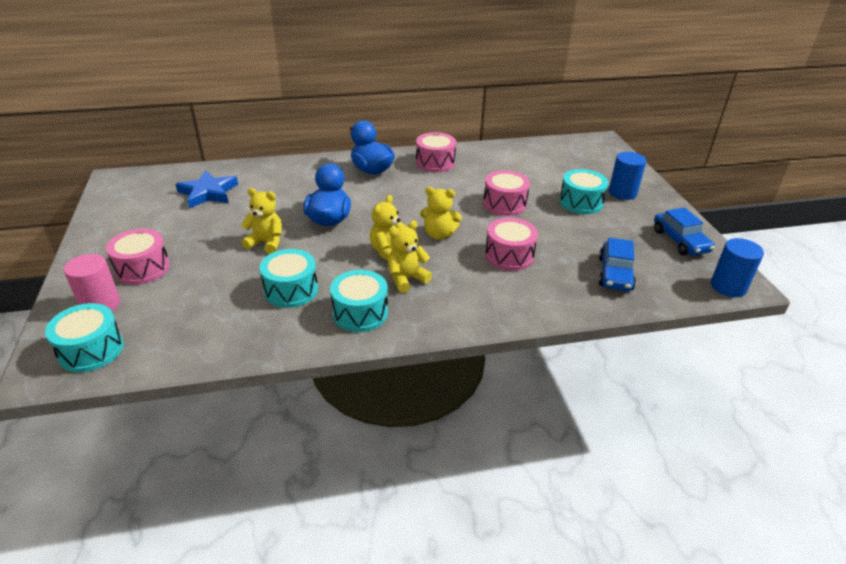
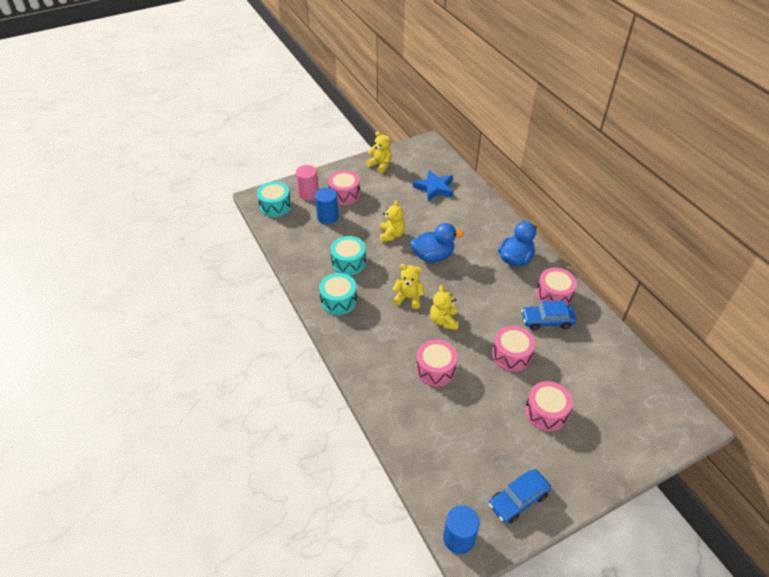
camera: 75 degrees right, 10 degrees up
(406, 279) = (382, 315): yellow teddy bear -> yellow teddy bear (380, 165)
(580, 202) = (545, 412): turquoise drum -> pink drum
(615, 274) = (441, 445): blue car -> blue car (547, 321)
(622, 193) = (585, 447): blue cylinder -> blue cylinder (327, 217)

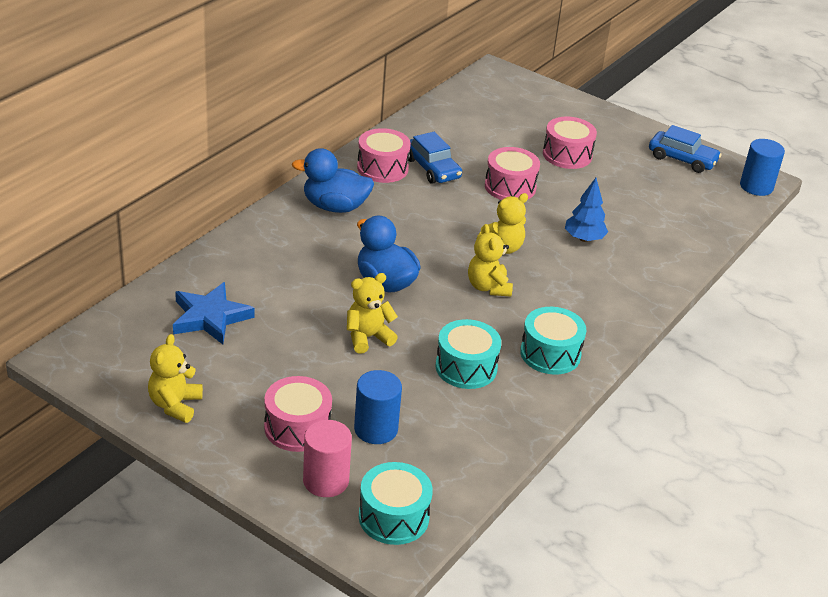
camera: 120 degrees left, 10 degrees down
(435, 369) = (584, 239): pink drum -> blue tree

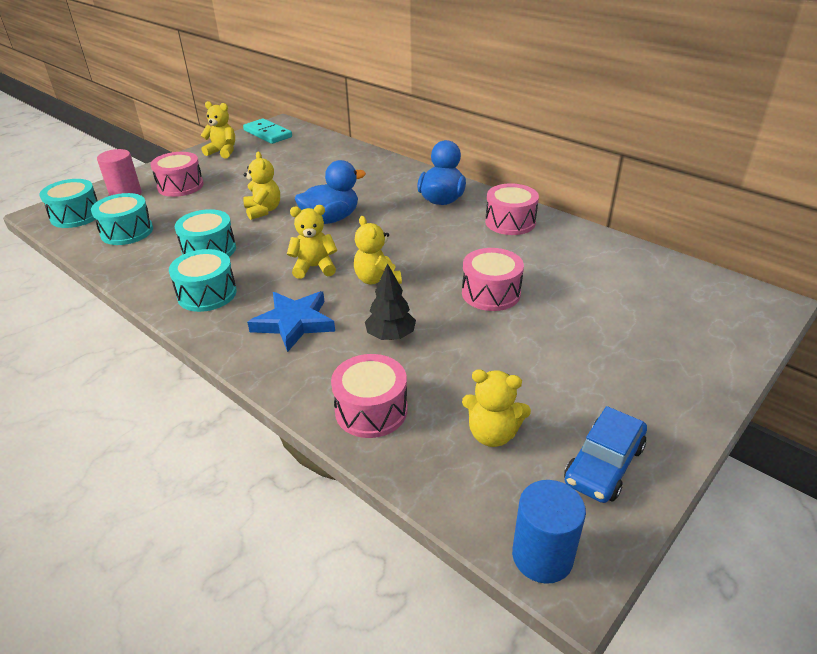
camera: 100 degrees right, 0 degrees up
(106, 365) = (267, 134): none -> turquoise domino
(210, 317) = (305, 159): blue star -> blue star (294, 323)
(376, 429) = (162, 211): blue cylinder -> none
(432, 168) = (517, 248): blue car -> none
(432, 450) = (127, 232): none -> turquoise drum
(567, 155) = (575, 343): pink drum -> pink drum (371, 410)
(584, 239) = (390, 336): blue tree -> black tree
(673, 196) = (492, 434): none -> yellow teddy bear

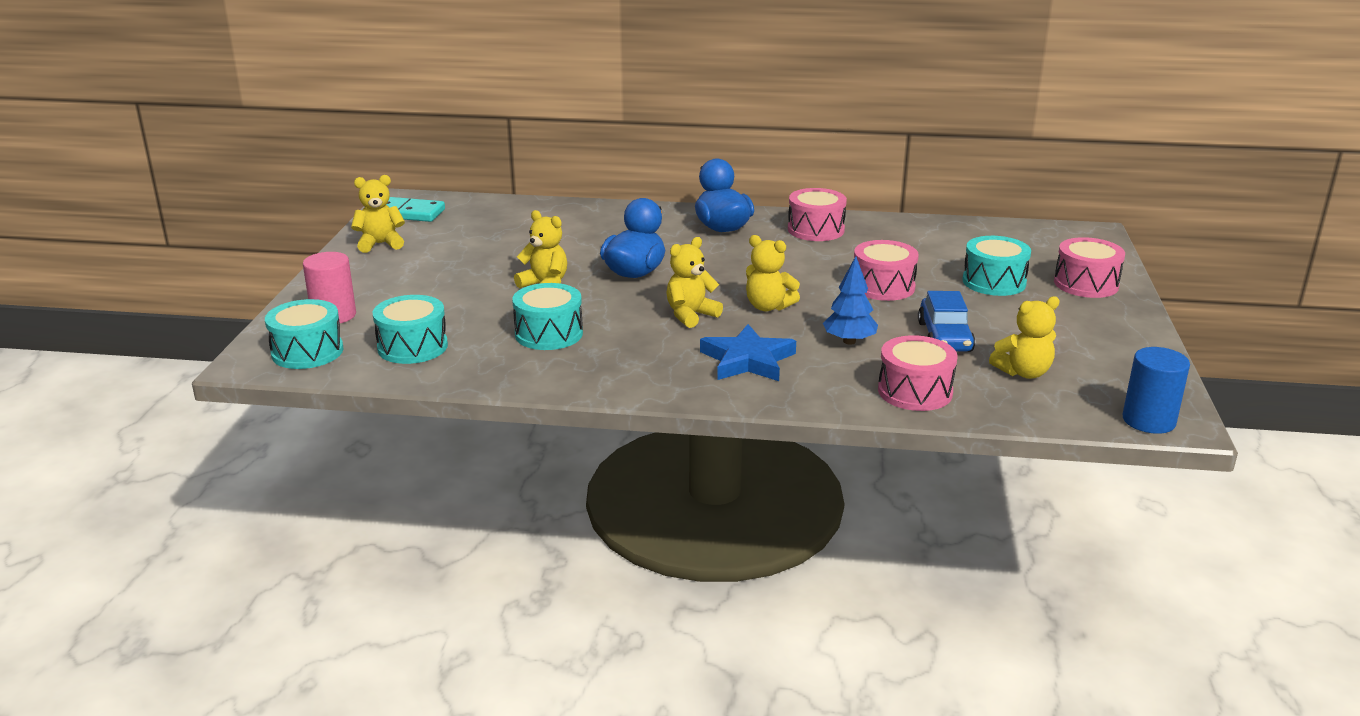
camera: 35 degrees left, 10 degrees down
(180, 186) = (392, 289): pink drum -> pink drum (1086, 284)
(207, 294) = (618, 367): turquoise drum -> turquoise drum (994, 282)
(390, 336) = (849, 341): black tree -> blue tree
(604, 464) = (1117, 362): blue car -> blue car (944, 337)

